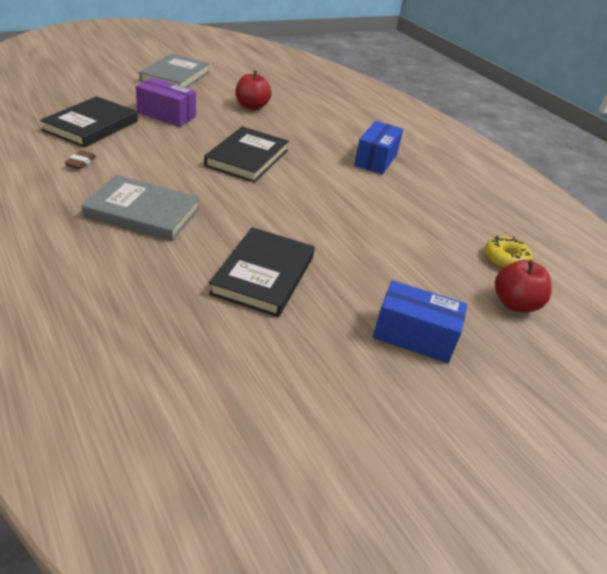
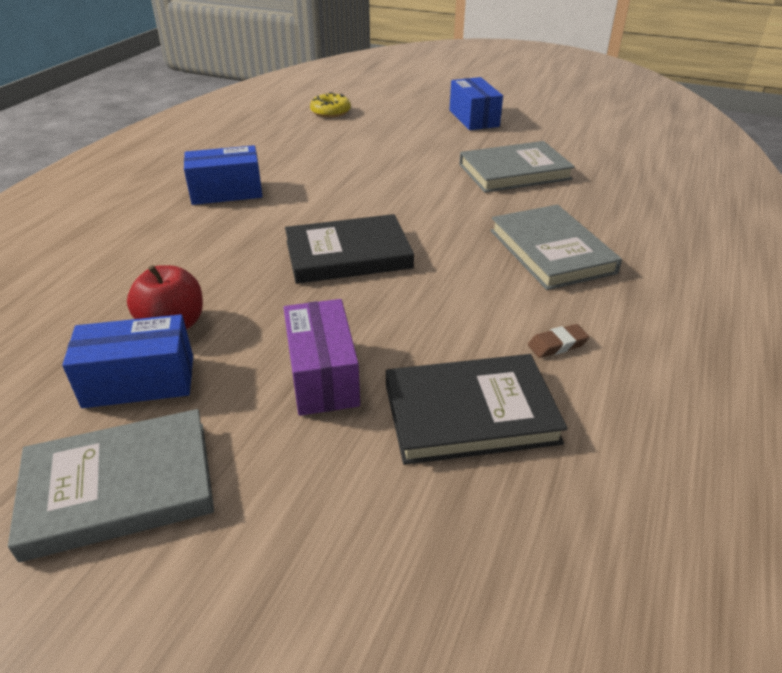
camera: 120 degrees left, 0 degrees up
(224, 92) = (139, 381): none -> blue box
(263, 275) = (514, 172): black book -> grey book
(514, 304) = (383, 102): red apple -> none

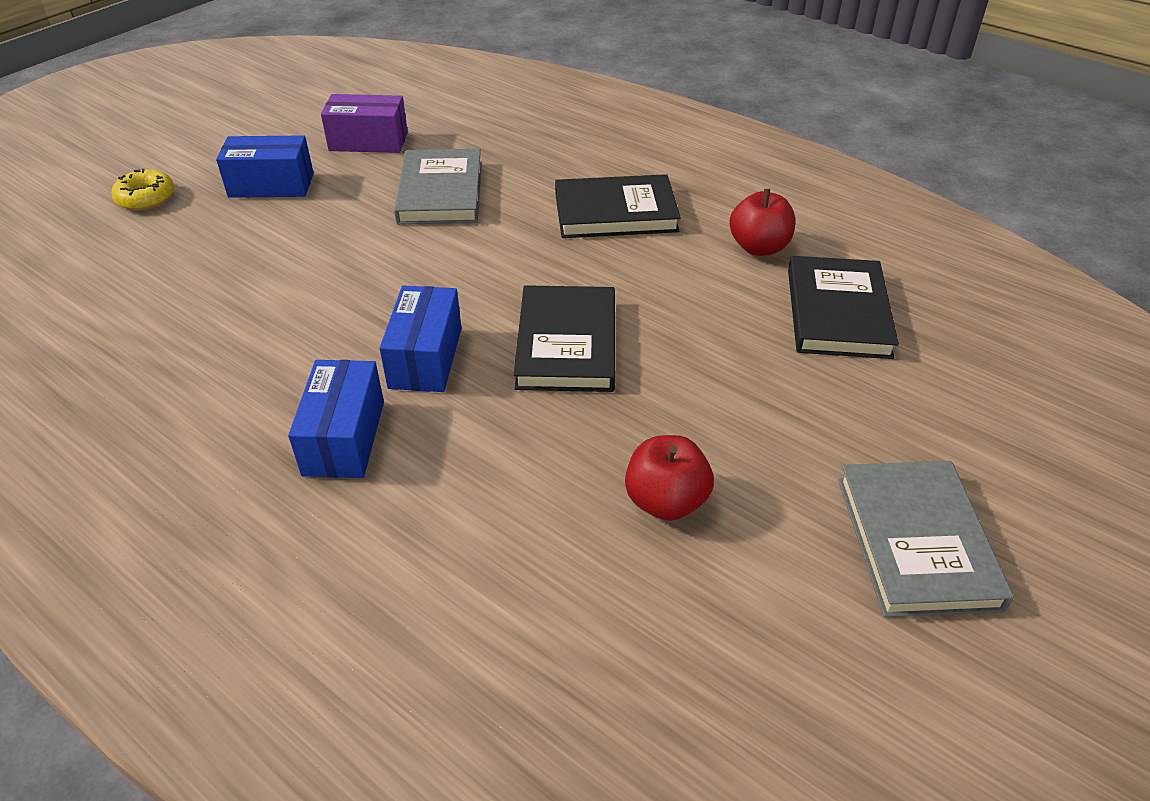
camera: 75 degrees left, 5 degrees up
(139, 381) = (765, 531): blue box -> blue box (425, 358)
(323, 375) = (777, 390): purple box -> purple box (368, 141)
(330, 112) = (133, 302): yellow donut -> yellow donut (146, 198)
(551, 251) = (615, 212): grey book -> black book
(557, 345) = (759, 247): brown eraser -> red apple

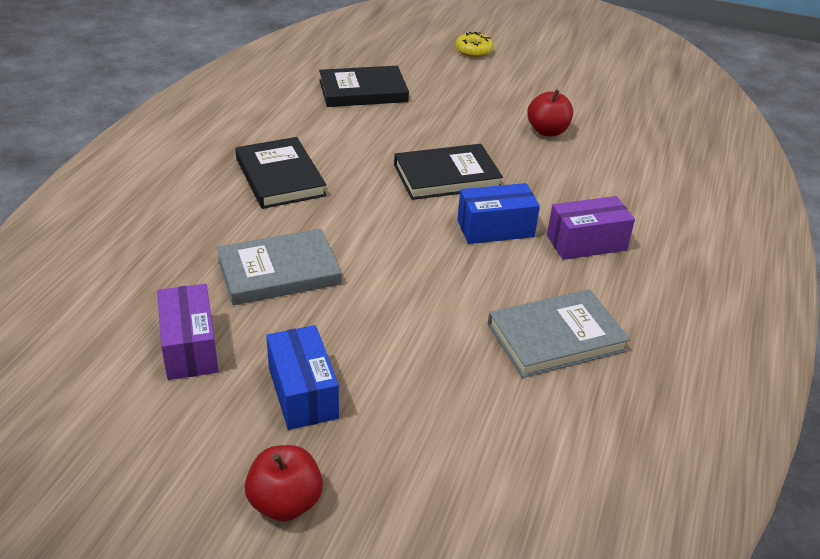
camera: 110 degrees left, 5 degrees down
(146, 198) = (365, 492): yellow donut -> yellow donut (473, 51)
(344, 438) = (586, 243): blue box -> purple box
(759, 247) = (304, 118): red apple -> red apple (285, 502)
(916, 542) = (522, 72): grey book -> grey book (556, 337)

